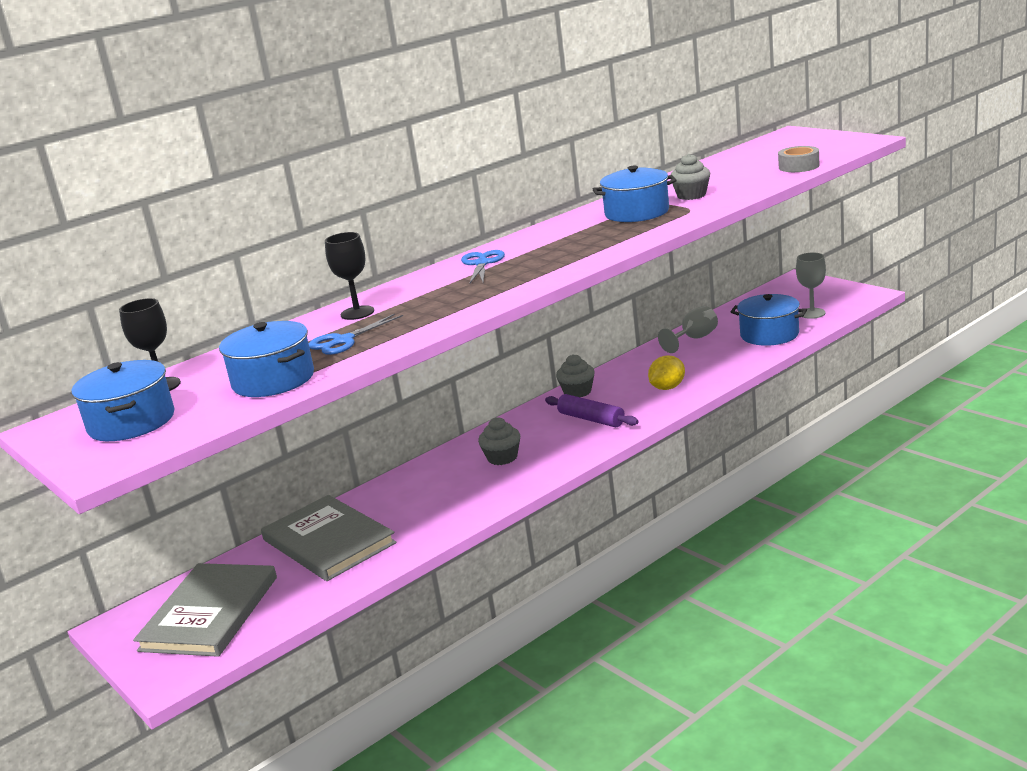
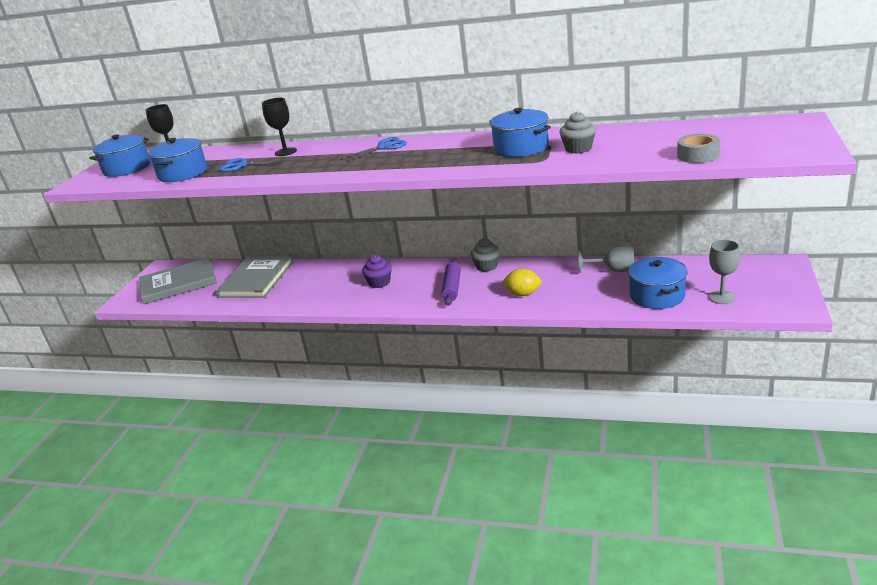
camera: 55 degrees right, 5 degrees up
(502, 457) = (379, 282): grey cupcake -> purple cupcake

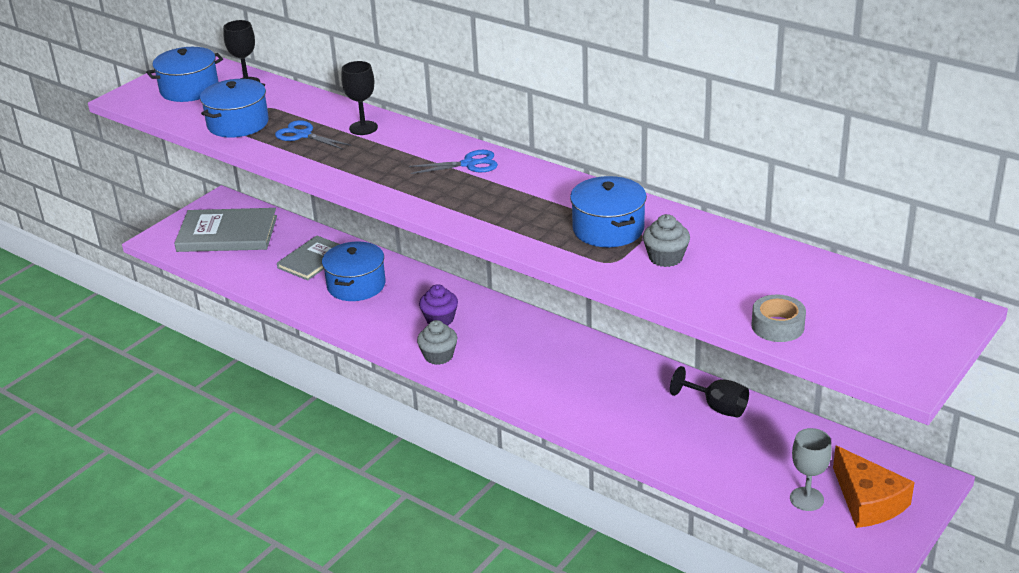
camera: 20 degrees right, 5 degrees up
(257, 279) = (312, 260): grey book -> grey book, size x0.64
(452, 288) = (514, 360): purple rolling pin -> none
(487, 266) = (576, 342): grey cupcake -> grey cupcake (438, 356)
(523, 294) = (585, 401): yellow lemon -> none
(614, 270) = (717, 407): grey goblet -> black goblet
(657, 296) = (734, 466): blue pot -> blue pot (356, 285)
(760, 286) = (868, 501): none -> orange cheese

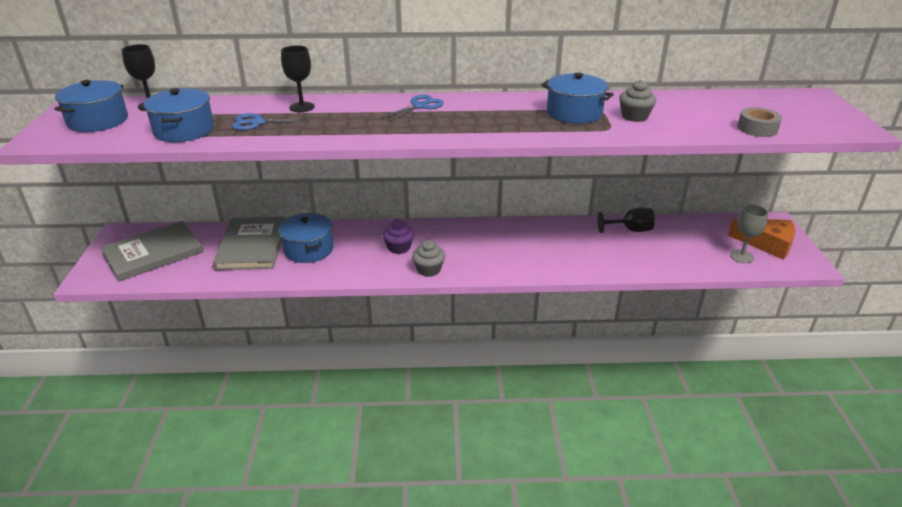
camera: 40 degrees left, 0 degrees up
(312, 260) = (252, 246): grey book -> grey book, size x1.57

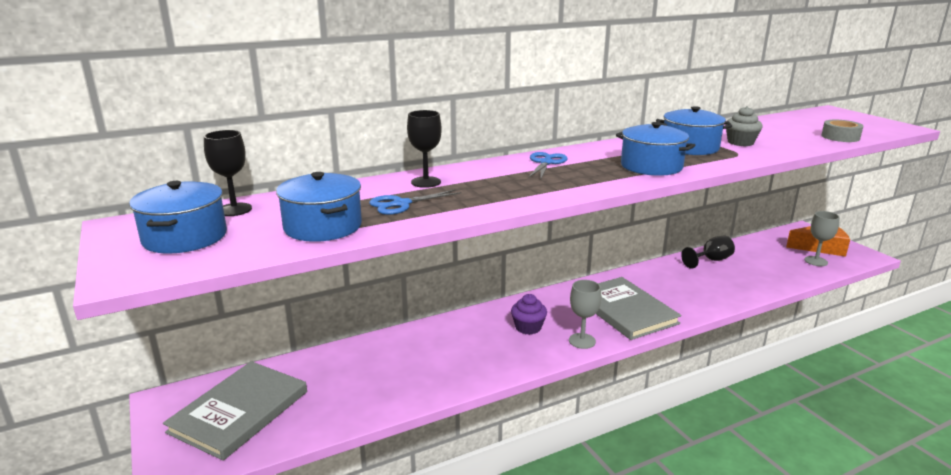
camera: 25 degrees left, 10 degrees down
(252, 246) = (362, 368): grey book -> grey book (625, 310)
(308, 249) = (433, 354): blue pot -> blue pot (651, 166)
(429, 270) = (582, 341): grey cupcake -> grey goblet

